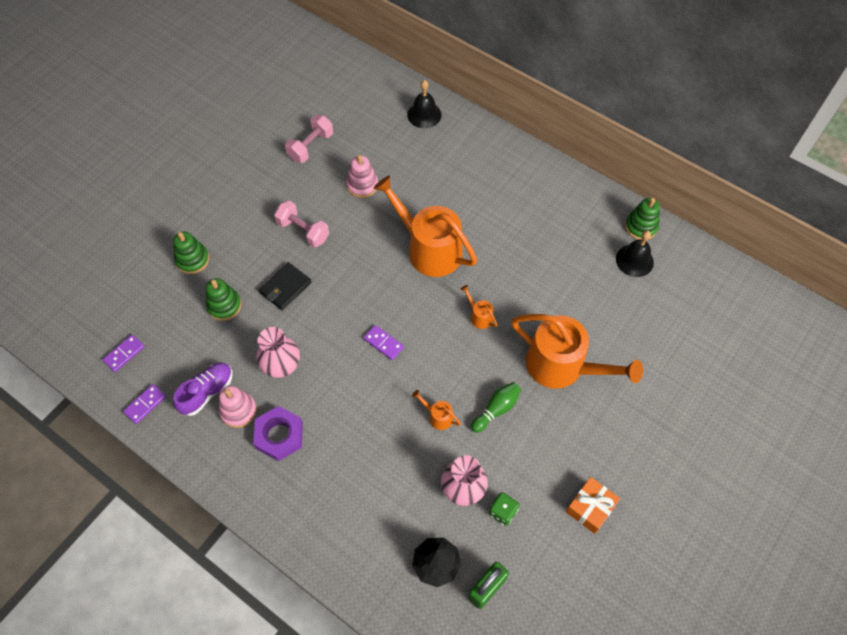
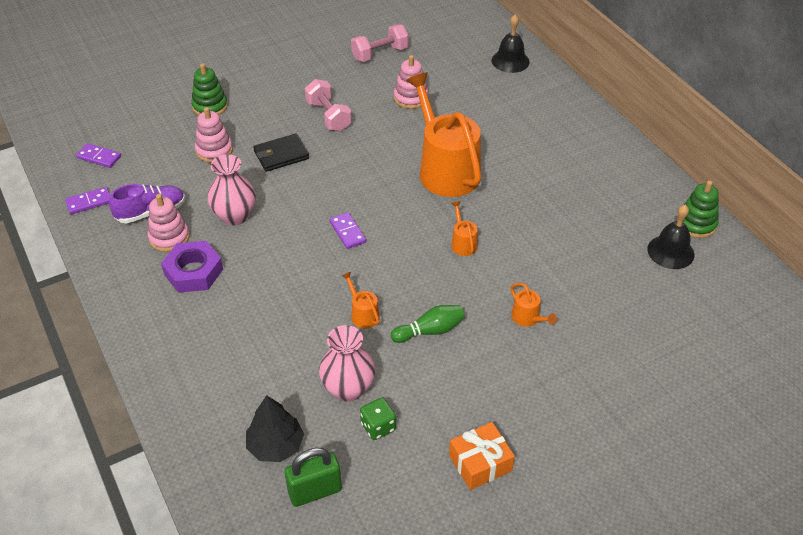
camera: 25 degrees right, 15 degrees down
(124, 354) = (99, 157): purple domino -> purple domino turned 45 degrees clockwise
(224, 305) = (214, 150): green stacking toy -> pink stacking toy
(562, 366) = (528, 318): orange watering can -> orange watering can, size x0.40

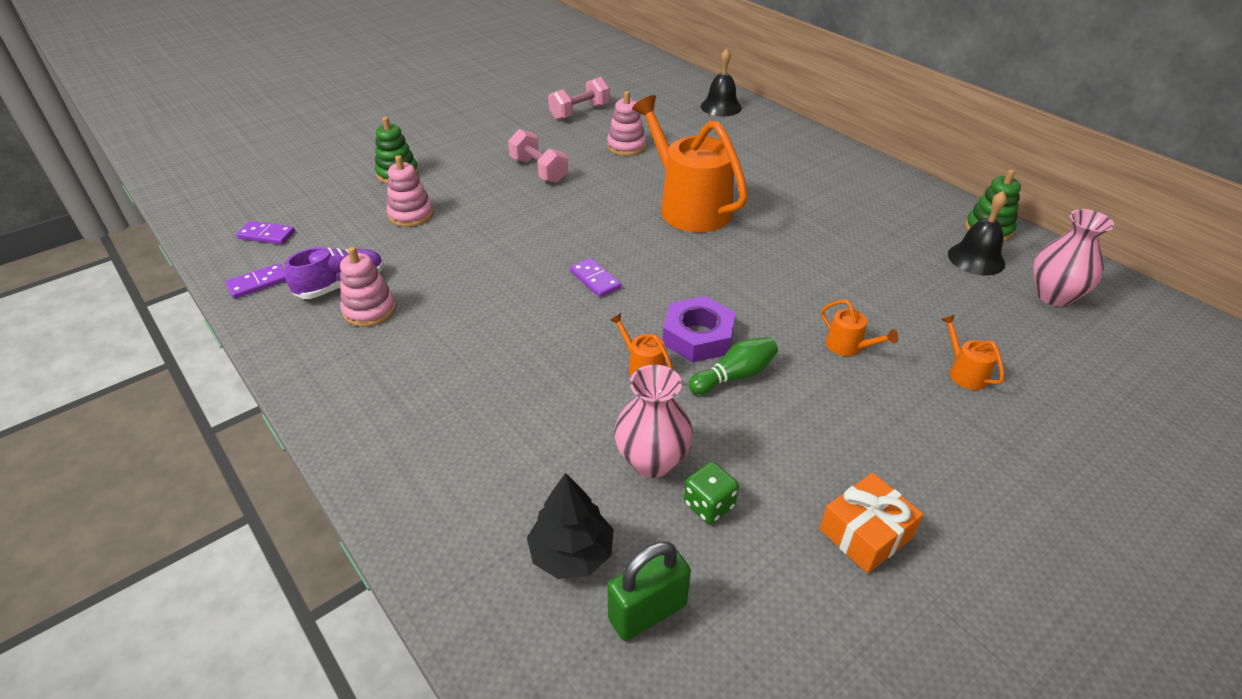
camera: 10 degrees left, 5 degrees down
(193, 272) = (408, 345): purple nut -> purple nut (698, 336)
(235, 216) = (450, 278): pink vase -> pink vase (1054, 295)
(281, 155) = (493, 211): black wallet -> none
(463, 243) = (737, 276): orange watering can -> orange watering can (964, 372)

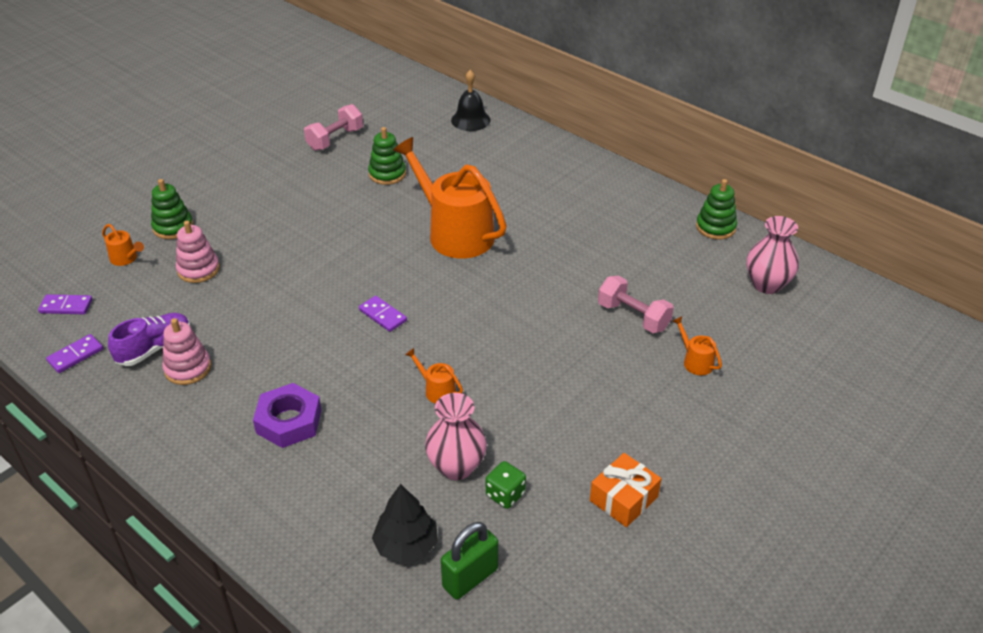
camera: 10 degrees left, 0 degrees up
(539, 170) = (309, 209): pink dumbbell -> pink dumbbell (633, 317)
(626, 146) = (387, 174): pink stacking toy -> green stacking toy
(698, 336) = (479, 357): purple nut -> purple nut (289, 421)
(734, 376) = (513, 388): green bowling pin -> none
(848, 346) = (603, 350): orange watering can -> orange watering can (126, 258)
(976, 258) = (705, 257): black bell -> none

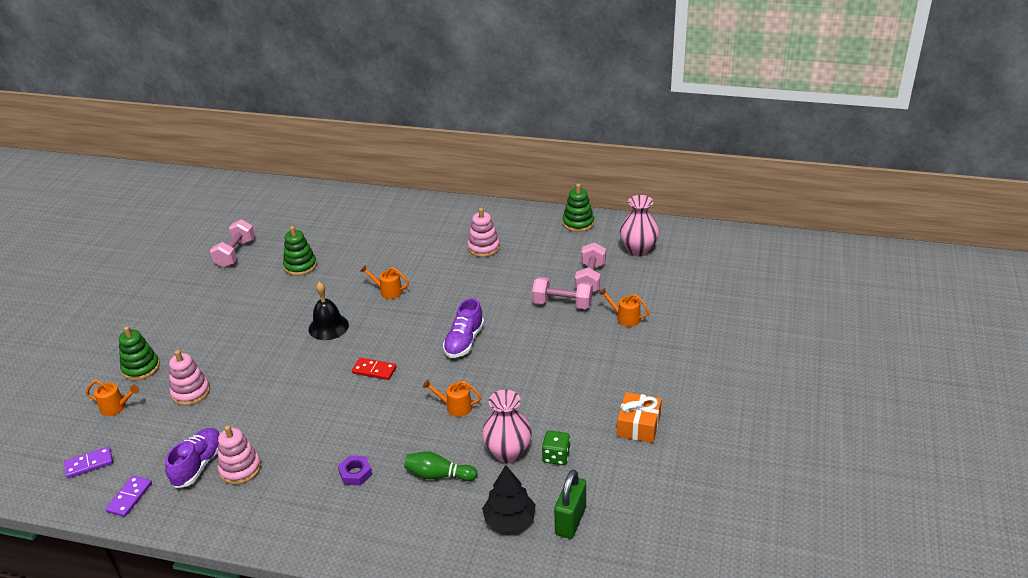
camera: 25 degrees left, 5 degrees down
(289, 421) = (355, 473): purple nut -> purple nut, size x0.58
(368, 460) = (438, 475): none -> green bowling pin
(382, 315) = (374, 370): purple domino -> red domino
(455, 233) = (388, 291): orange watering can -> orange watering can, size x0.40
(470, 120) = (340, 204): black bell -> black bell (328, 327)
(496, 319) = (464, 341): none -> purple shoe
(588, 219) = (483, 248): none -> pink stacking toy
(685, 299) = (590, 279): none -> pink dumbbell

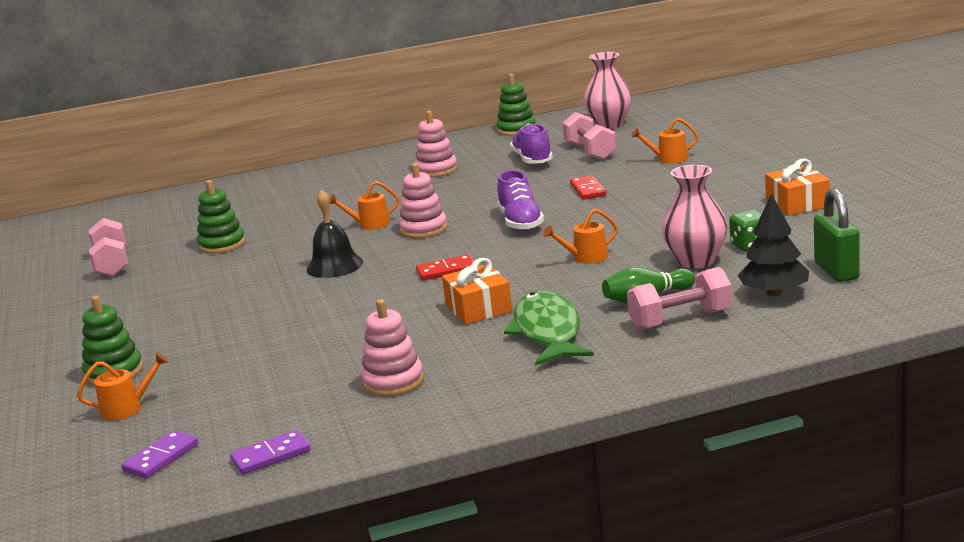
camera: 30 degrees left, 15 degrees down
(129, 497) = (271, 455): purple domino -> purple domino turned 75 degrees clockwise
(191, 392) = (223, 362): pink stacking toy -> pink stacking toy (423, 229)
(198, 465) = (330, 400): purple shoe -> purple shoe (532, 159)
(349, 423) = (478, 308): none -> orange gift
(355, 473) = (547, 332): purple nut -> green fish
(539, 327) = (588, 190): none -> red domino
(562, 304) = (587, 172): pink dumbbell -> pink dumbbell (680, 320)

